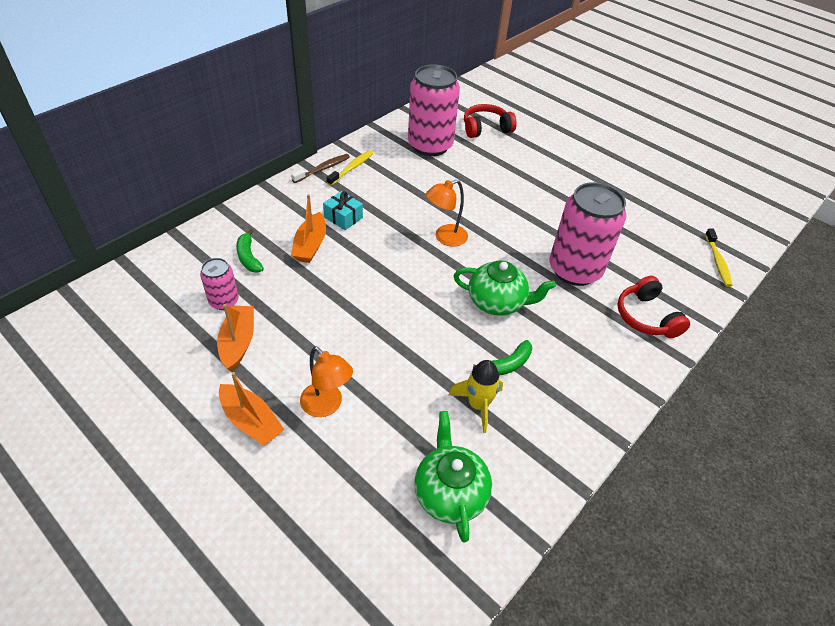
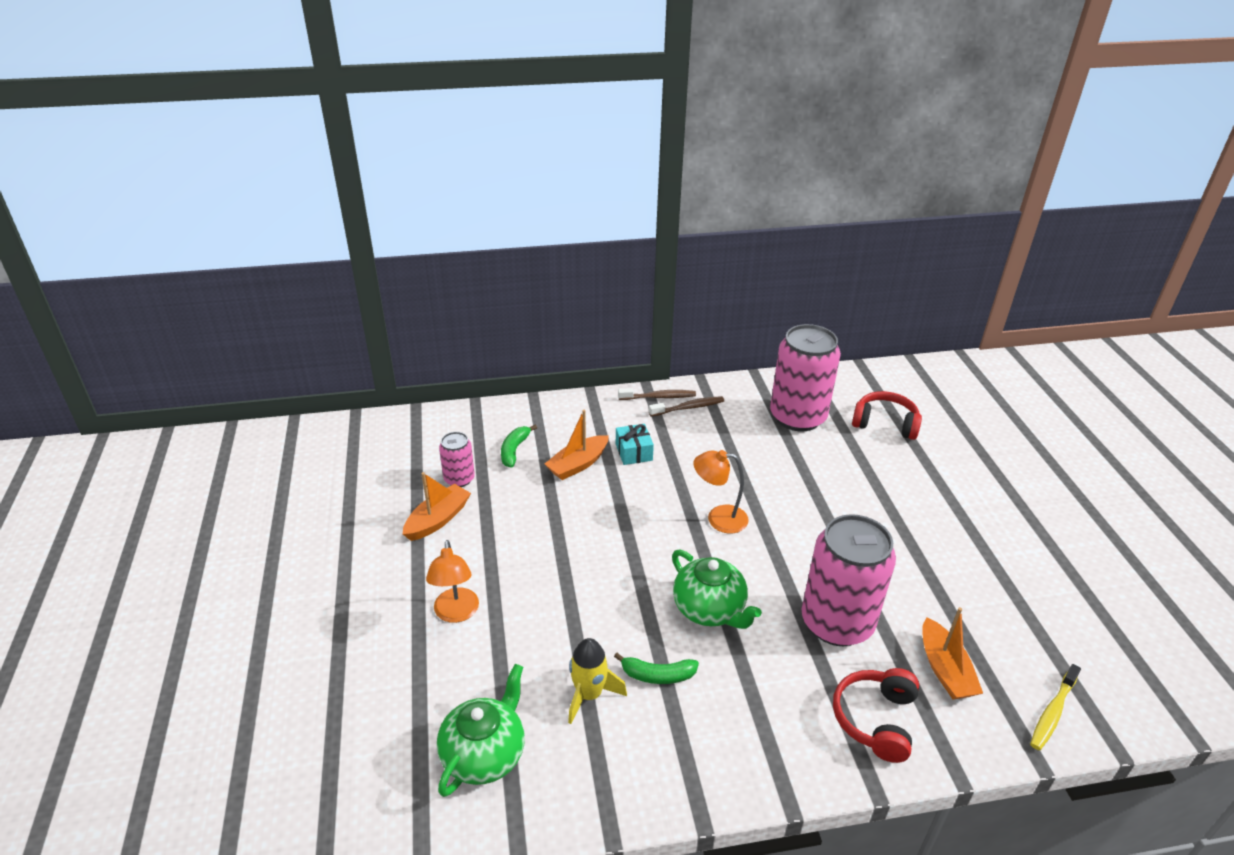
camera: 40 degrees right, 10 degrees down
(251, 421) = (387, 590): orange boat -> orange boat (944, 669)
(351, 168) = (688, 408): yellow toothbrush -> brown toothbrush

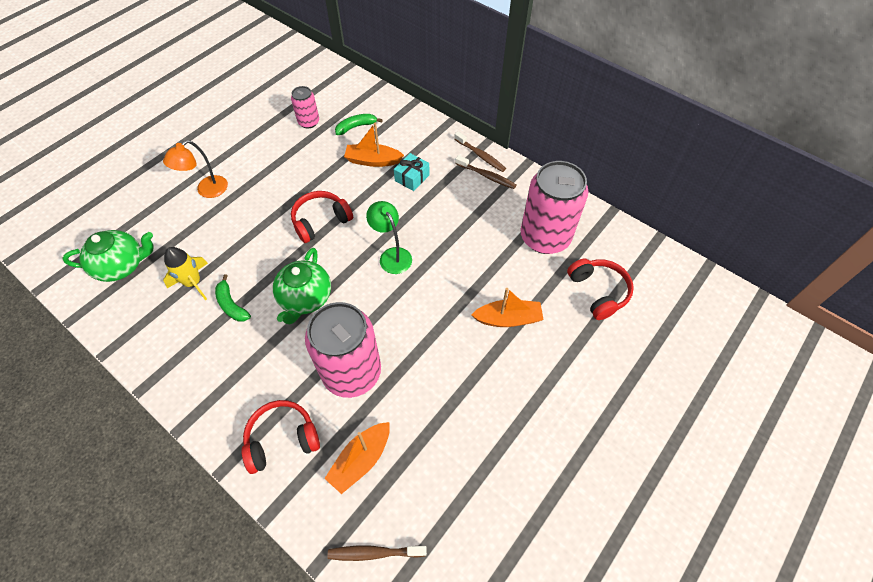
camera: 50 degrees right, 20 degrees up
(438, 520) = (268, 136): orange boat -> orange boat (508, 319)
(616, 544) = (321, 221): none -> red headphones
(718, 518) = (392, 255): orange lamp -> green lamp
(1052, 712) = (374, 553): yellow toothbrush -> brown toothbrush

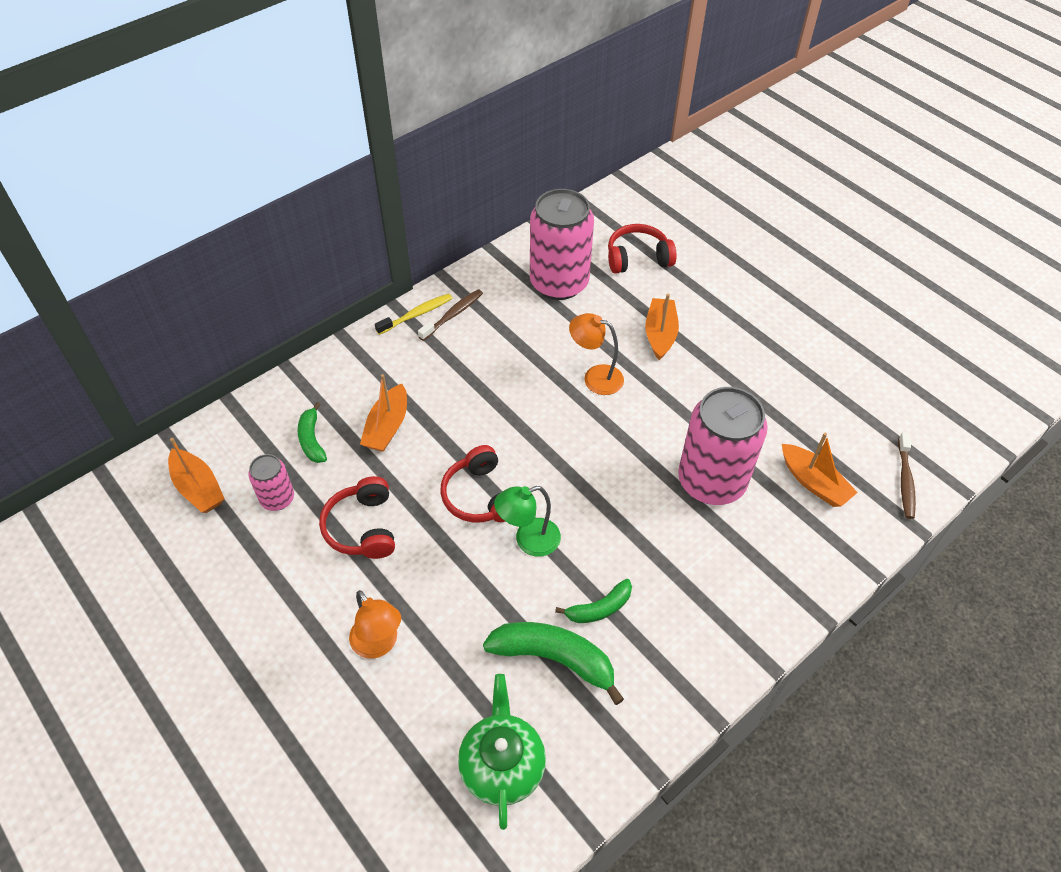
camera: 80 degrees left, 5 degrees down
(193, 283) = (554, 658): yellow rocket -> green banana
(282, 439) = (789, 555): red headphones -> red headphones (362, 527)
(305, 298) = (603, 521): green teapot -> none
(313, 87) = (198, 488): none -> orange boat
(392, 255) = (554, 425): green lamp -> green lamp (528, 540)
(412, 178) = (432, 388): turquoise gift -> none
(446, 276) = (595, 377): none -> orange lamp
(480, 156) = (417, 314): brown toothbrush -> yellow toothbrush

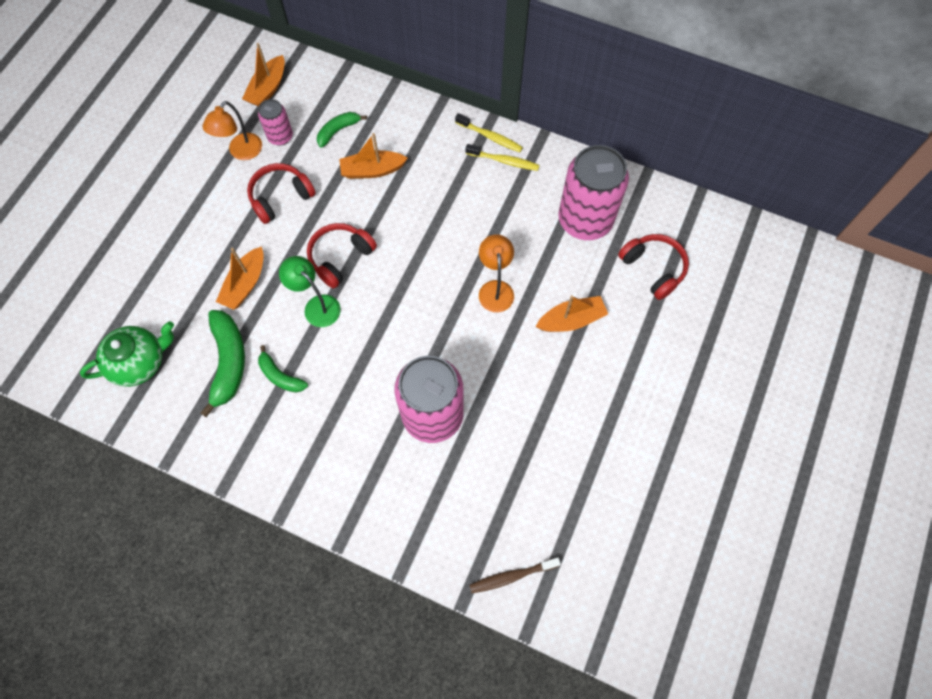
camera: 65 degrees right, 15 degrees up
(379, 645) = (196, 251): orange lamp -> orange lamp (241, 152)
(453, 315) = (504, 161): brown toothbrush -> yellow toothbrush
(813, 482) = (471, 497): orange boat -> orange boat (245, 284)

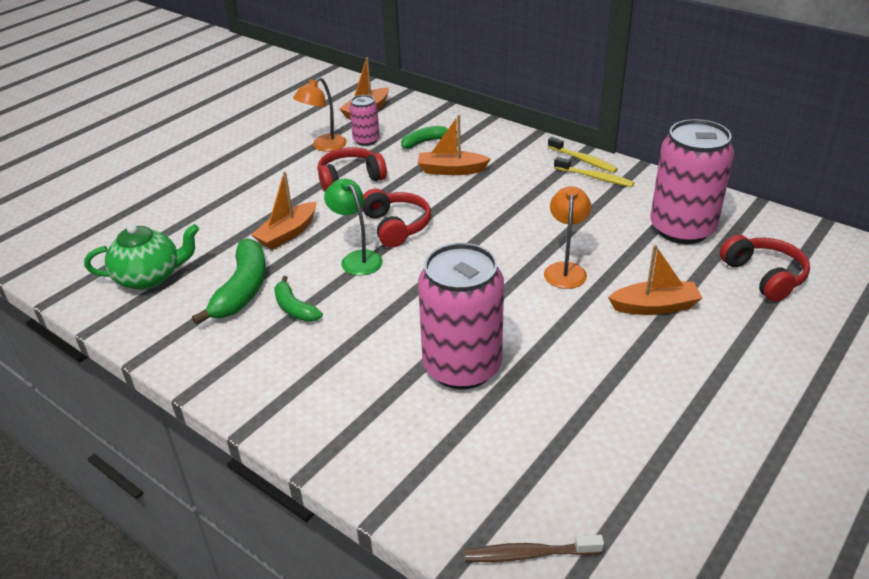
camera: 15 degrees right, 30 degrees down
(340, 258) = (396, 226): red headphones -> red headphones turned 105 degrees clockwise

